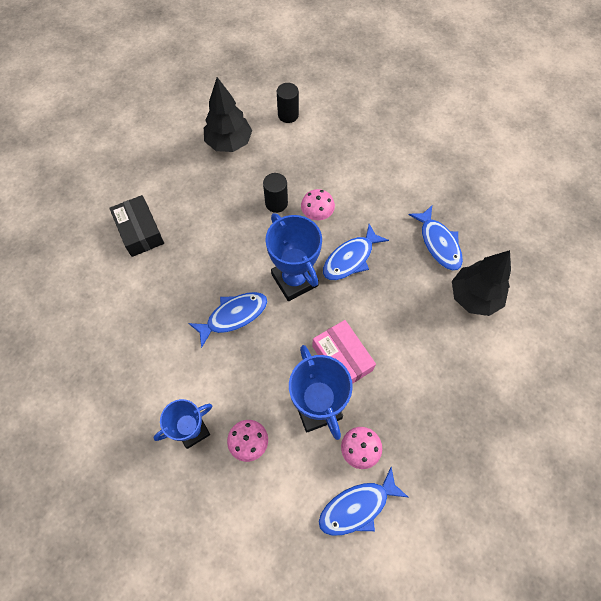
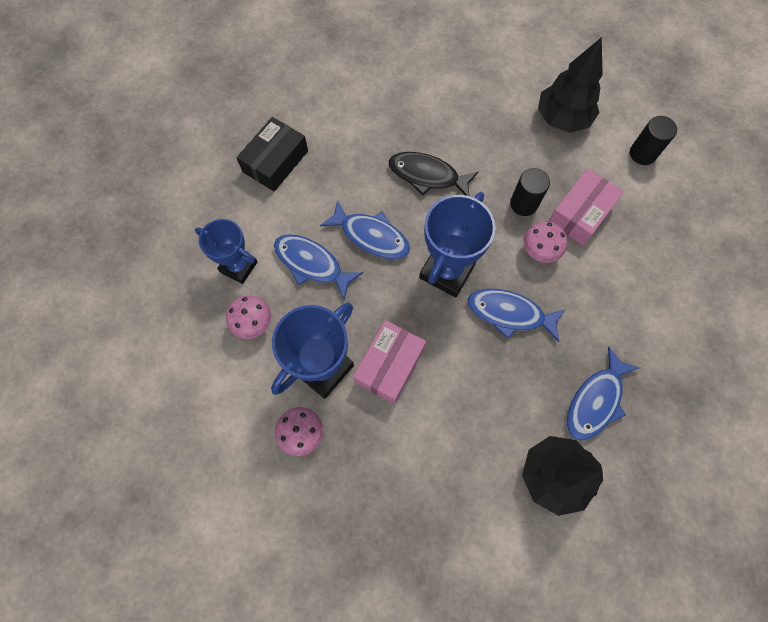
camera: 60 degrees right, 5 degrees up
(140, 231) = (405, 103): black box -> black box (275, 161)
(211, 250) = (427, 175): none -> black fish
(306, 174) = (580, 213): none -> pink box
(357, 506) = (244, 461): blue fish -> blue fish (312, 264)

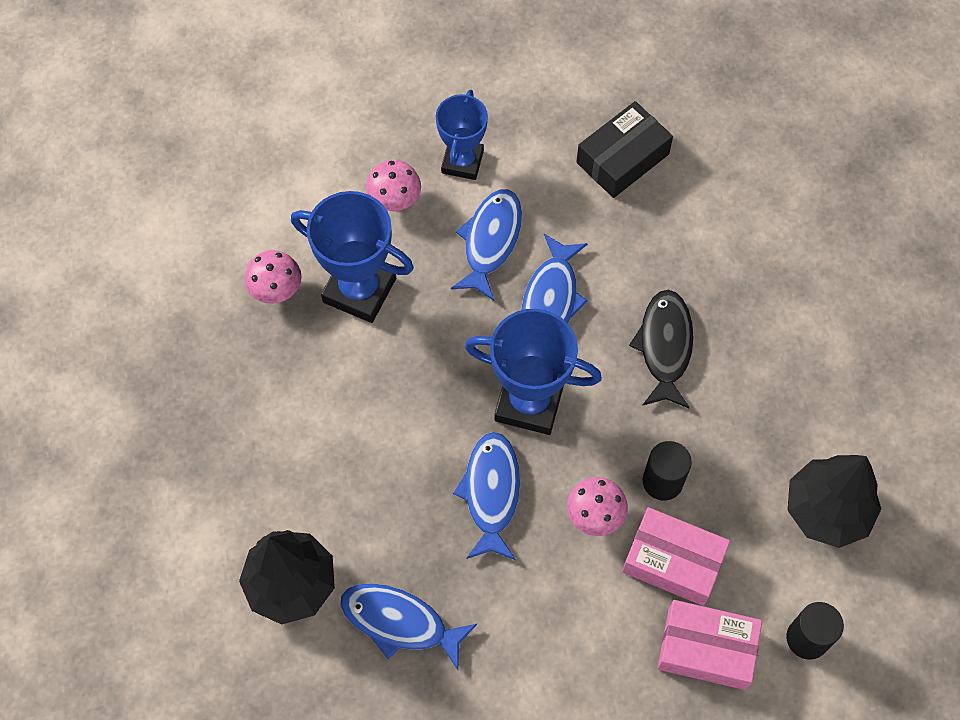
camera: 75 degrees right, 5 degrees down
(275, 161) = (622, 158): black box -> black box turned 60 degrees counterclockwise
(389, 365) = (383, 363): pink box -> pink box (706, 649)

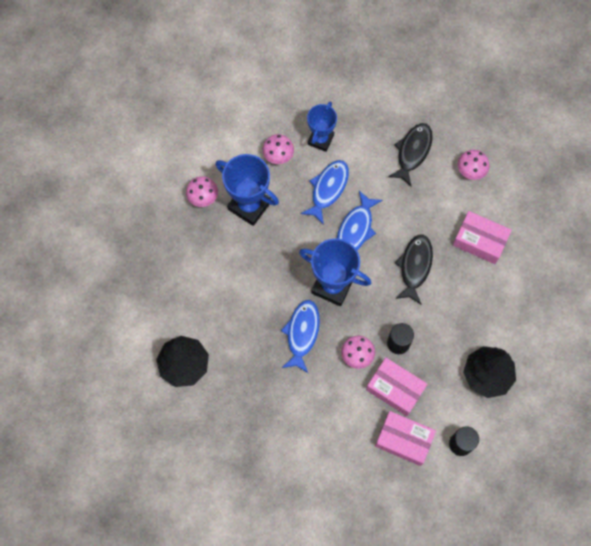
camera: 10 degrees right, 5 degrees up
(400, 622) = (239, 396): blue fish -> none
(622, 158) = (412, 152): black box -> black fish
(726, 174) = (470, 171): none -> pink mushroom
(766, 286) = (480, 241): none -> pink box

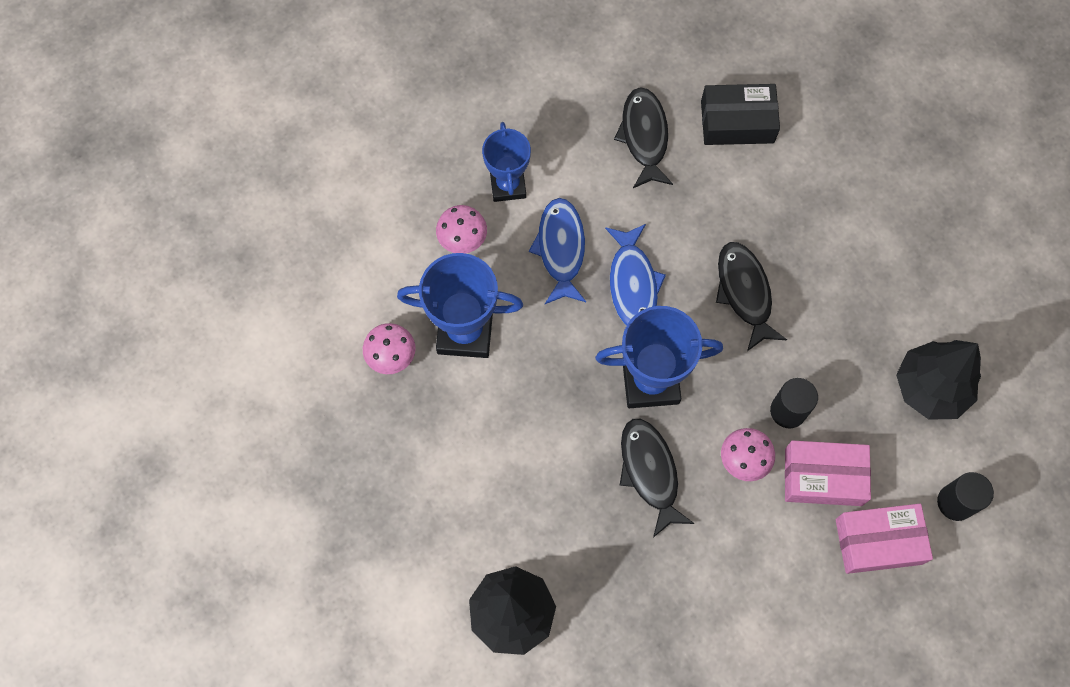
camera: 30 degrees left, 0 degrees up
(302, 333) = (650, 472): blue fish -> black fish
(470, 171) = (737, 122): pink mushroom -> black box
(480, 241) = (808, 210): pink box -> none

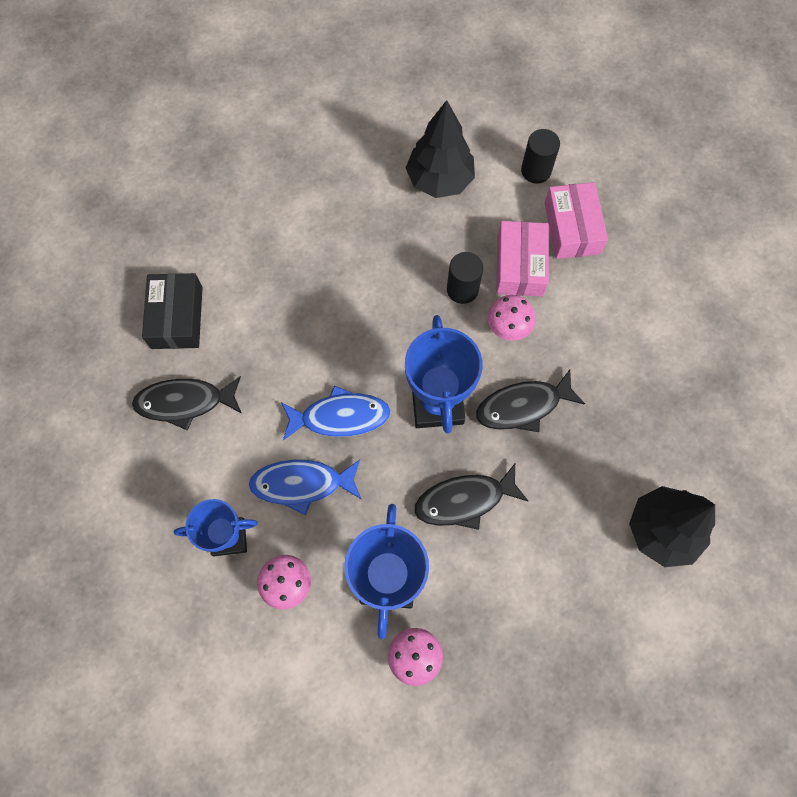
camera: 90 degrees left, 0 degrees up
(744, 293) = (351, 319): black fish -> black fish (464, 500)

